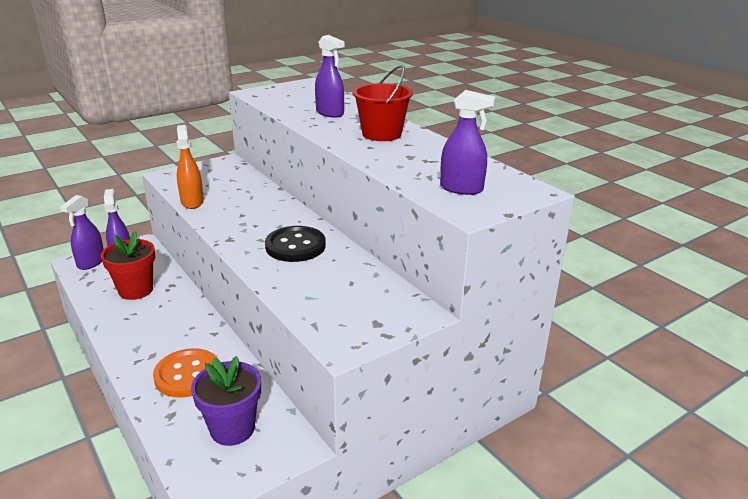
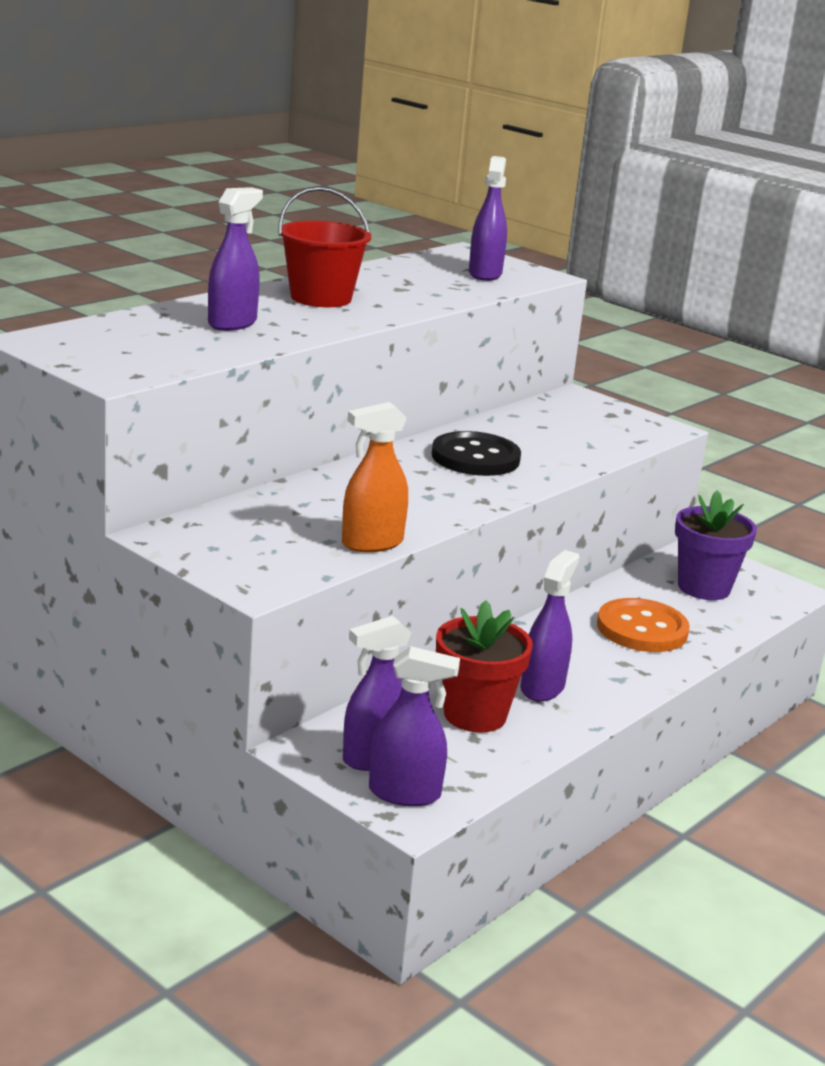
camera: 105 degrees left, 5 degrees down
(146, 317) = (542, 687): none -> purple spray bottle

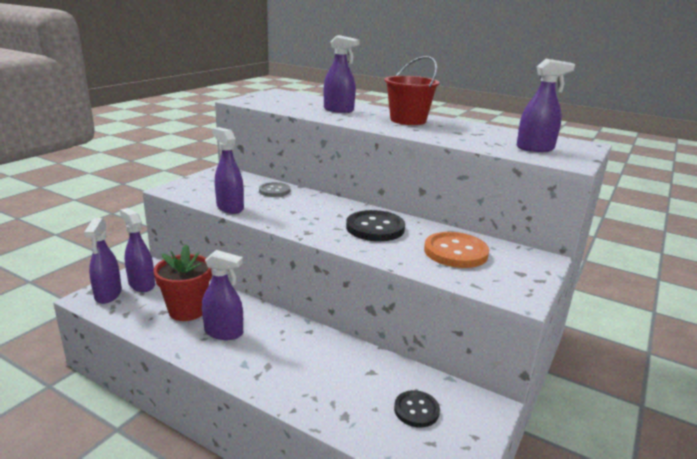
camera: 80 degrees right, 0 degrees up
(299, 501) = (274, 191): none -> grey button
(372, 543) = (230, 208): orange spray bottle -> purple spray bottle
(642, 629) = (323, 374): orange button -> orange button (455, 252)
(703, 587) = (416, 410): purple flower pot -> black button

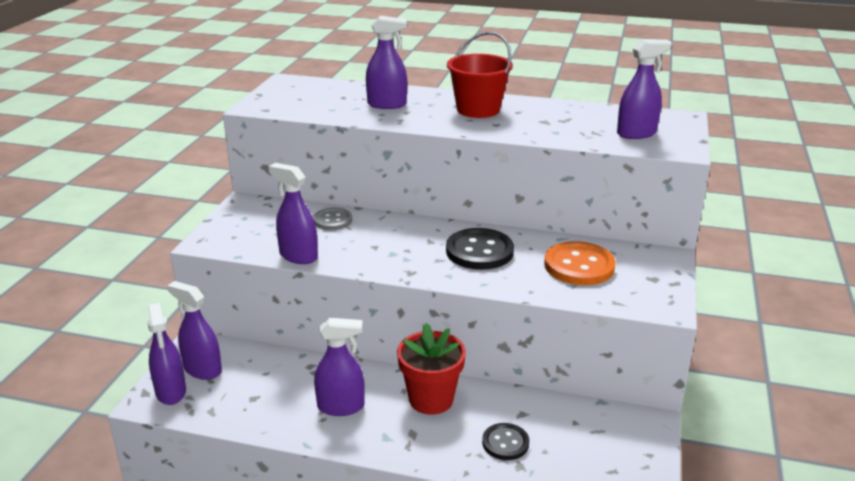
camera: 15 degrees left, 5 degrees up
(187, 310) = (281, 390): red flower pot -> red flower pot (431, 399)
(416, 410) = (584, 442): black button -> black button (505, 443)

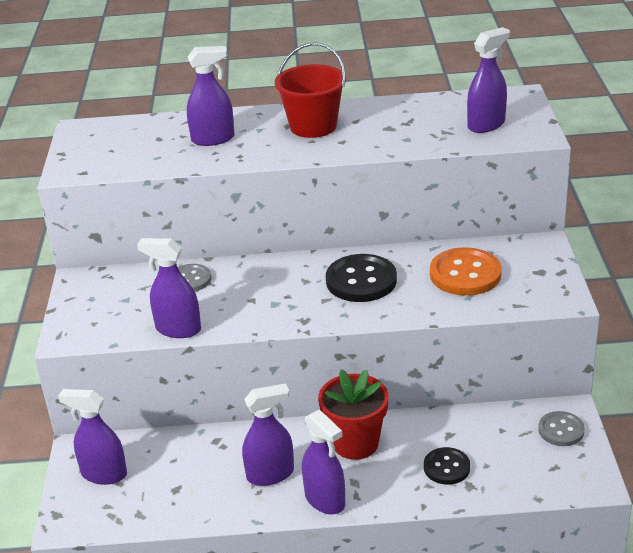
camera: 15 degrees left, 5 degrees up
(171, 392) = (84, 506): purple spray bottle -> purple spray bottle (325, 500)
(634, 437) = (561, 430): none -> grey button

